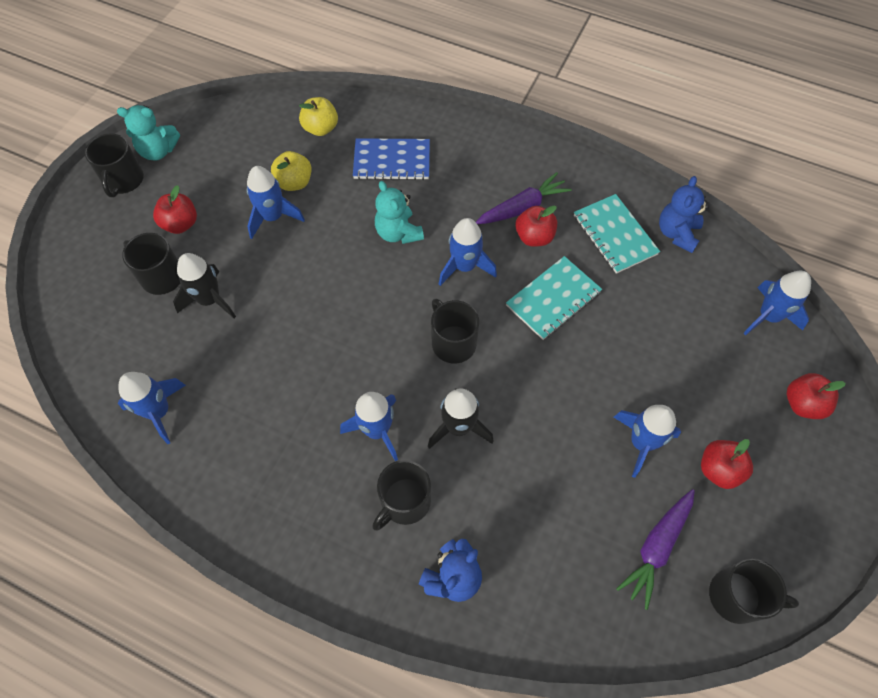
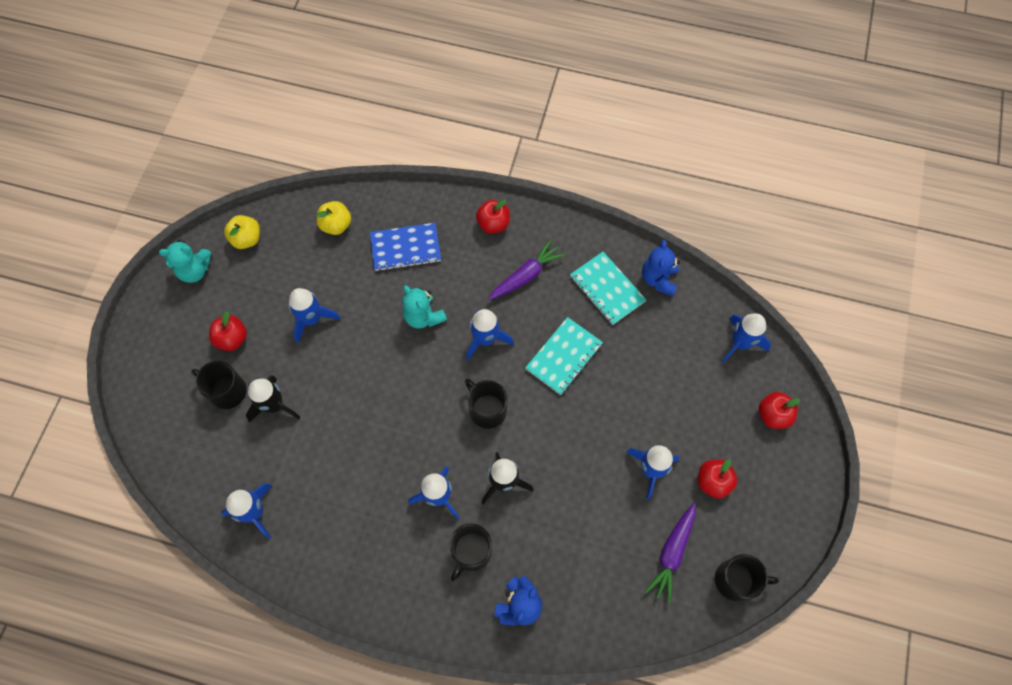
camera: 10 degrees left, 5 degrees up
(124, 180) = (170, 304): black mug -> none
(294, 182) = (324, 283): yellow apple -> yellow apple (247, 239)
(534, 237) = (540, 302): red apple -> red apple (493, 224)

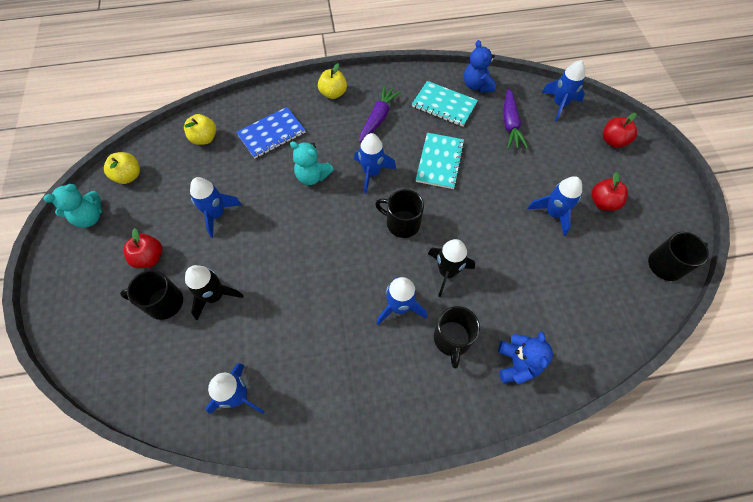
camera: 25 degrees left, 5 degrees down
(493, 224) = (333, 93): red apple -> yellow apple
(672, 553) = (608, 266): purple carrot -> purple carrot (510, 124)

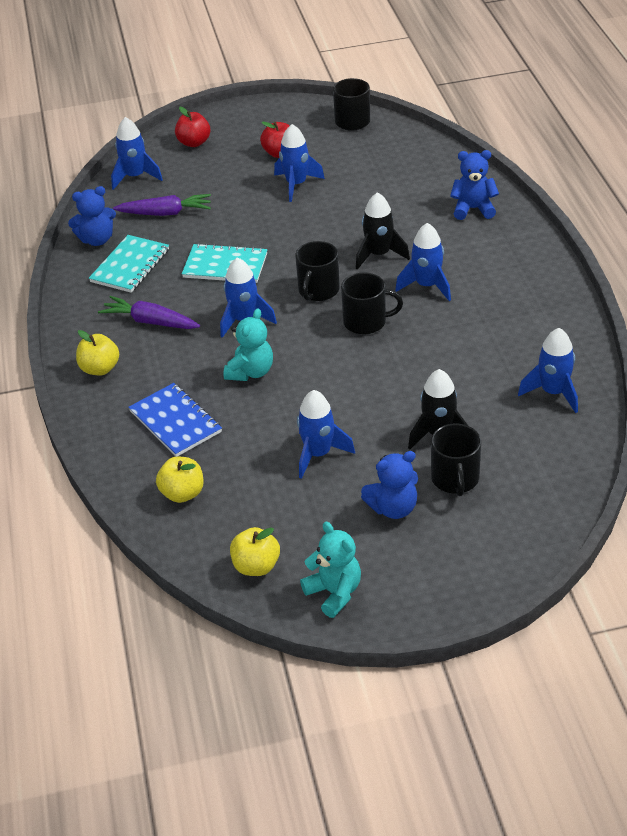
camera: 90 degrees left, 20 degrees down
(149, 258) = (393, 508): red apple -> blue teddy bear
(452, 339) = (456, 249): black mug -> black mug (366, 322)

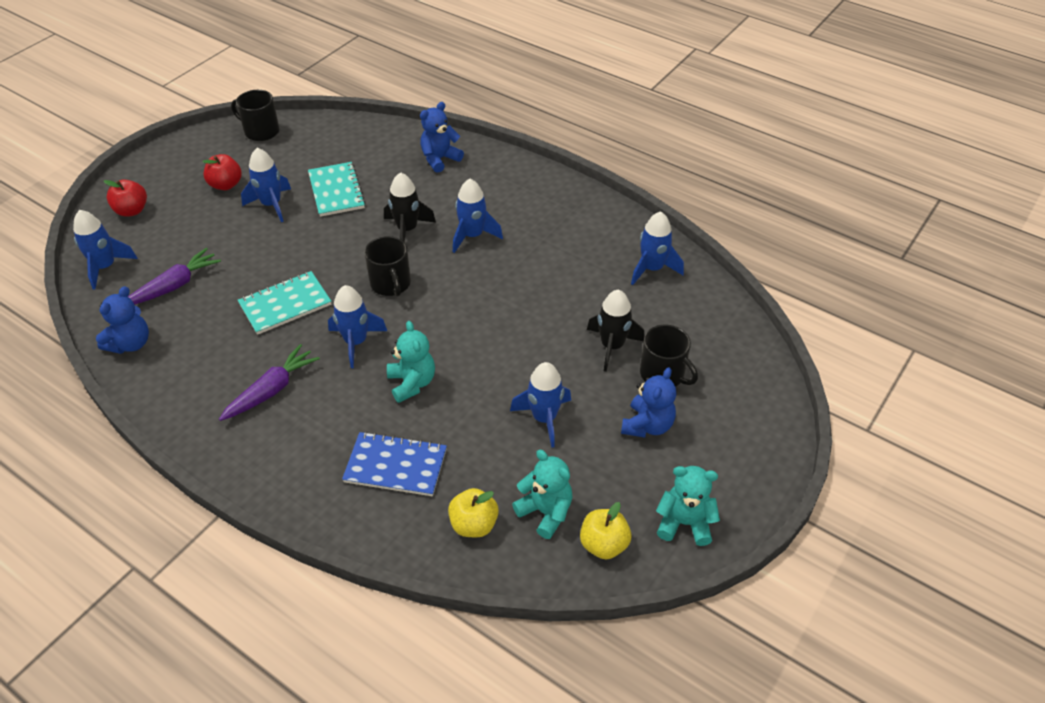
camera: 45 degrees left, 5 degrees up
(100, 369) = (270, 461): yellow apple -> none
(130, 266) = (192, 350): turquoise notebook -> turquoise notebook (336, 191)
(151, 322) = (271, 390): purple carrot -> purple carrot turned 150 degrees clockwise
(241, 518) = (545, 512): none -> turquoise teddy bear
(366, 322) = (458, 289): black mug -> none

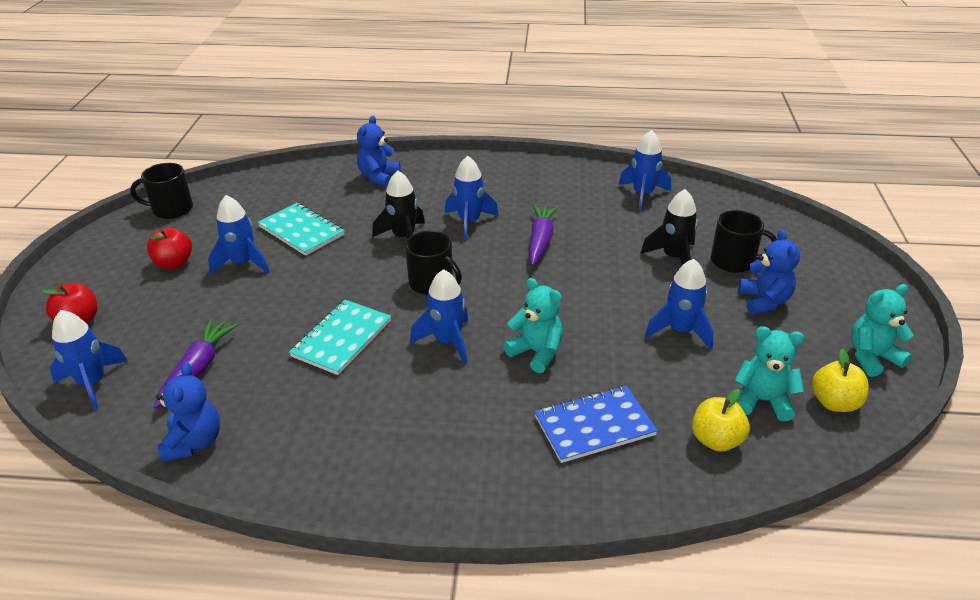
camera: 30 degrees left, 10 degrees down
(271, 390) = (402, 417): purple carrot -> purple carrot (540, 241)

